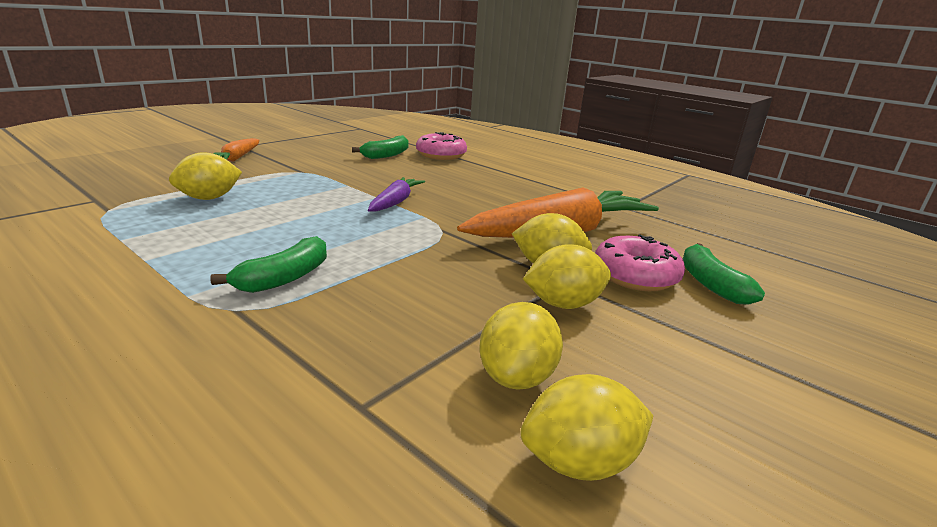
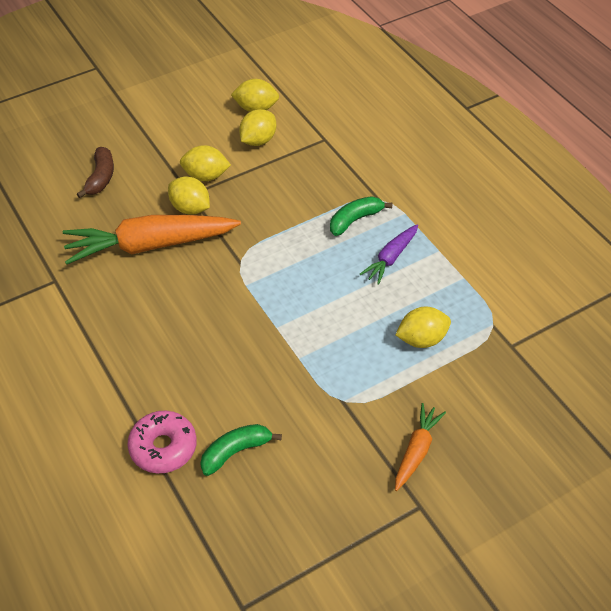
camera: 160 degrees left, 25 degrees up
(395, 202) = (262, 313): purple carrot -> purple carrot (391, 258)
(635, 275) = (141, 192): pink donut -> none
(710, 284) = (101, 178): green banana -> brown banana

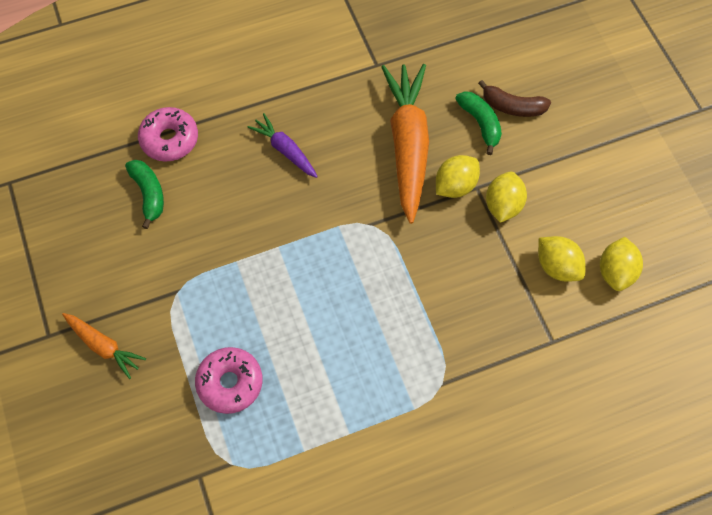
camera: 100 degrees right, 15 degrees up
(355, 220) = (411, 350): green banana -> green banana (480, 123)
(391, 258) = (347, 377): purple carrot -> purple carrot (285, 150)
(421, 339) = (230, 383): yellow lemon -> pink donut

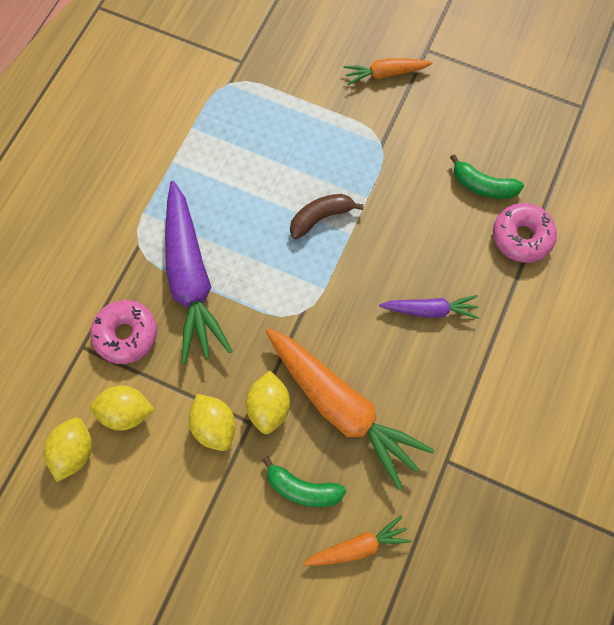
camera: 135 degrees right, 5 degrees up
(230, 383) = (281, 123): pink donut -> pink donut (126, 334)
(426, 319) = (191, 279): none -> purple carrot
(477, 69) = (358, 546): none -> orange carrot
(512, 107) = (290, 535): brown banana -> brown banana (320, 217)
(615, 272) = (74, 451): yellow lemon -> yellow lemon turned 45 degrees clockwise

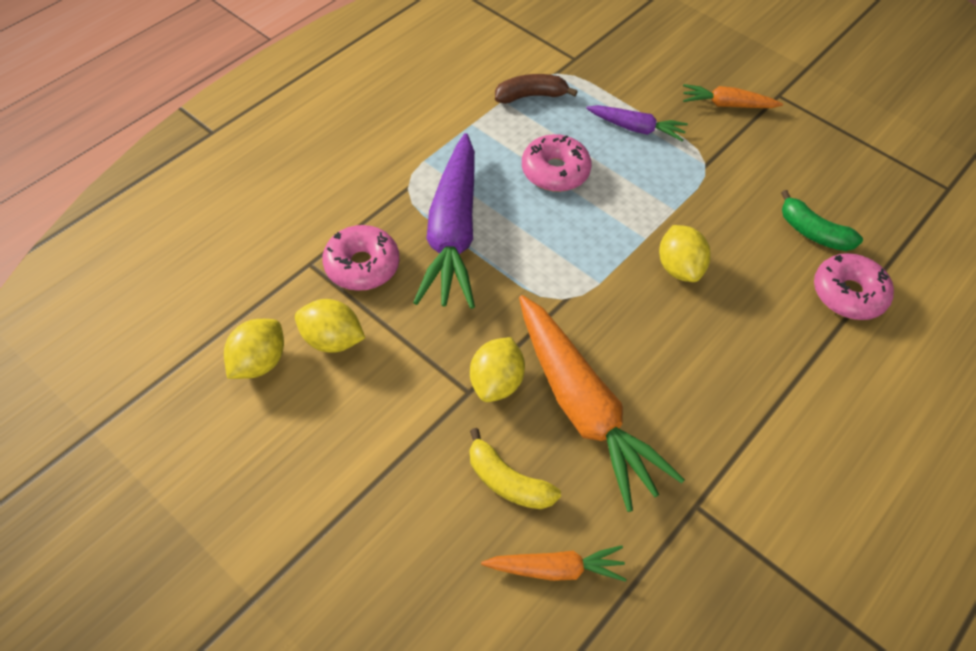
camera: 15 degrees right, 15 degrees down
(214, 426) = (426, 383): yellow lemon -> yellow lemon (679, 268)
(258, 189) = (555, 171): none -> pink donut
(302, 488) = (508, 481): green banana -> yellow banana
(320, 217) = (616, 214): brown banana -> brown banana (530, 96)
(430, 310) = (718, 337): purple carrot -> purple carrot (636, 128)

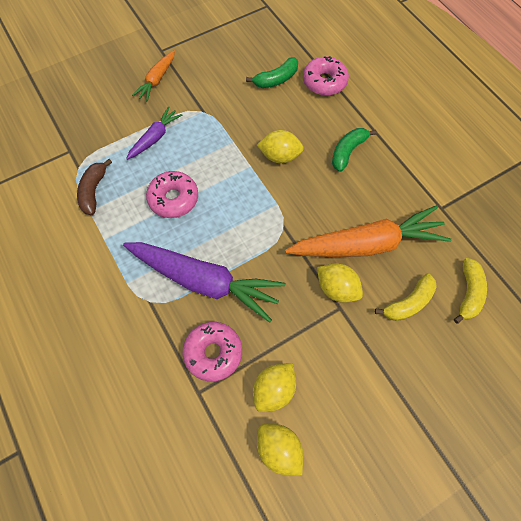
camera: 70 degrees left, 10 degrees up
(556, 569) = (468, 293): orange carrot -> yellow banana
(733, 351) = (348, 152): none -> green banana

